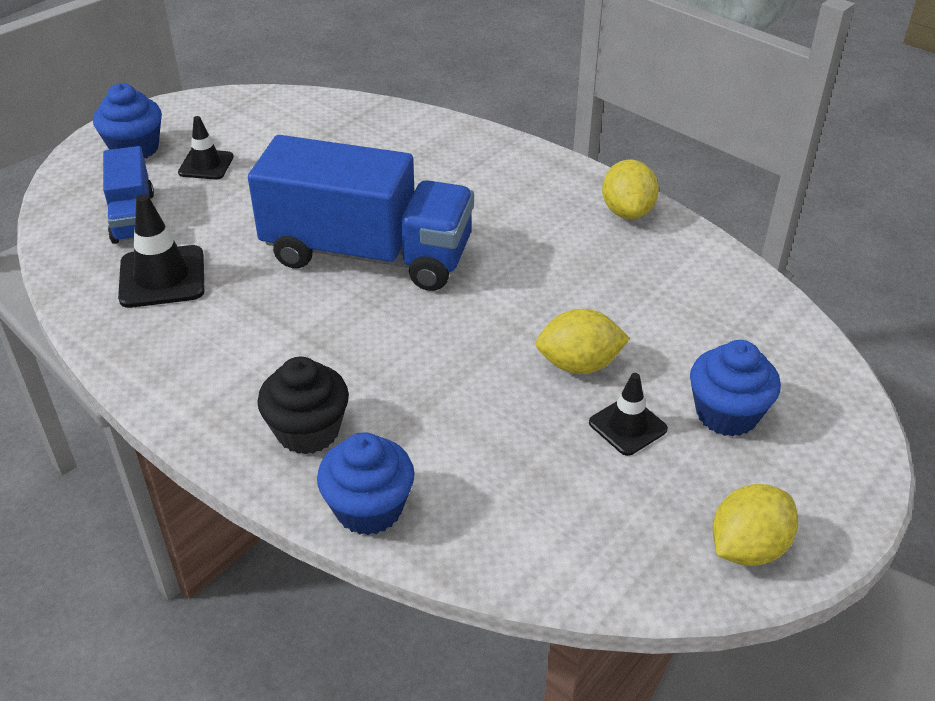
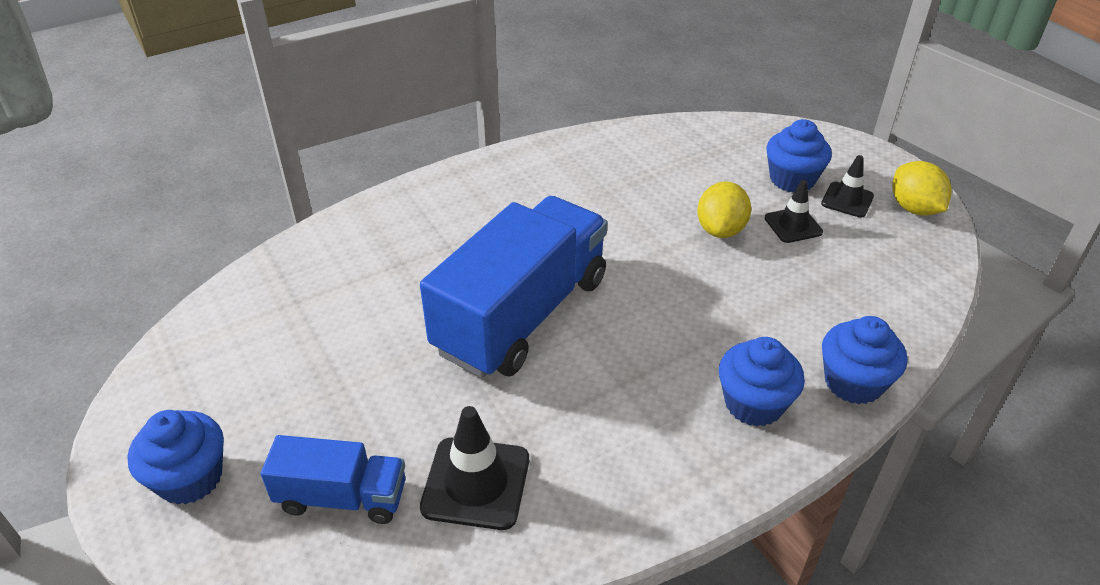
camera: 70 degrees left, 0 degrees up
(206, 165) = (280, 413): black traffic cone -> black traffic cone (847, 200)
(308, 431) = (753, 403): black cupcake -> blue cupcake
(627, 211) = (547, 156): yellow lemon -> none

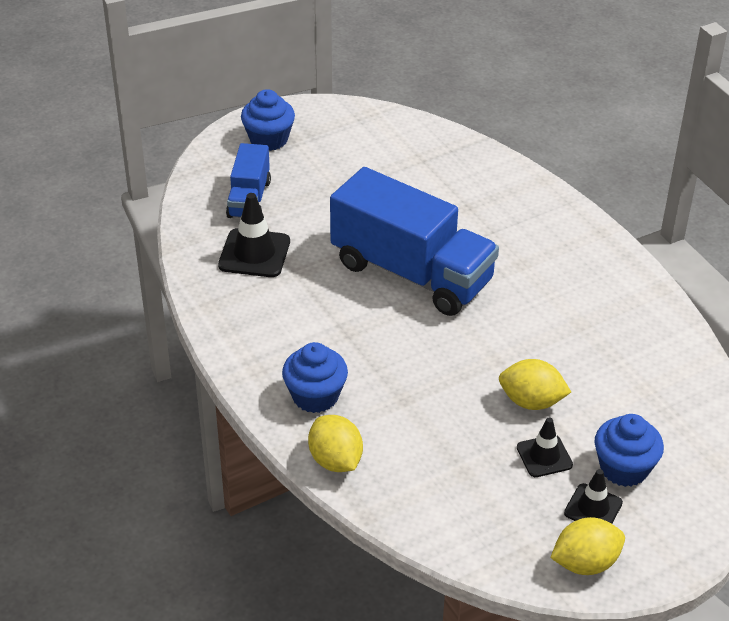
camera: 90 degrees right, 0 degrees up
(853, 382) = (335, 460): blue cupcake -> yellow lemon

